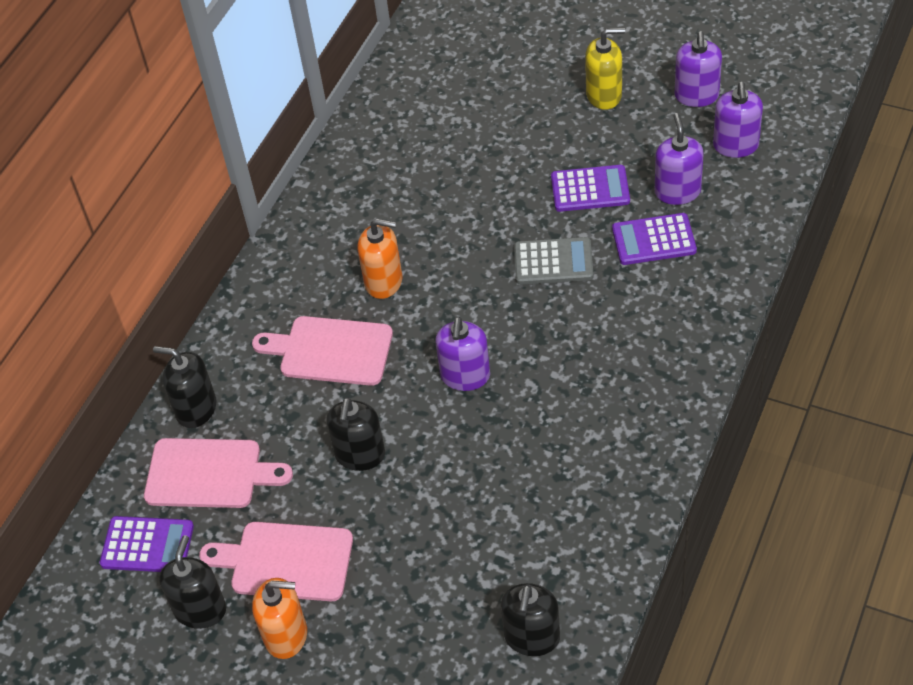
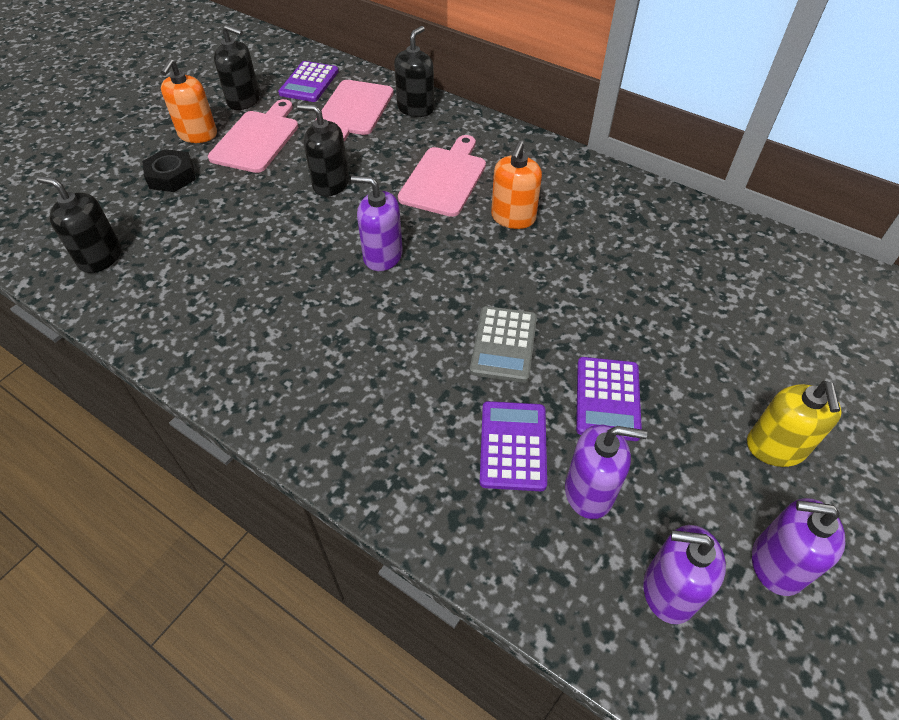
camera: 95 degrees right, 0 degrees up
(376, 628) = (171, 176): none -> black nut

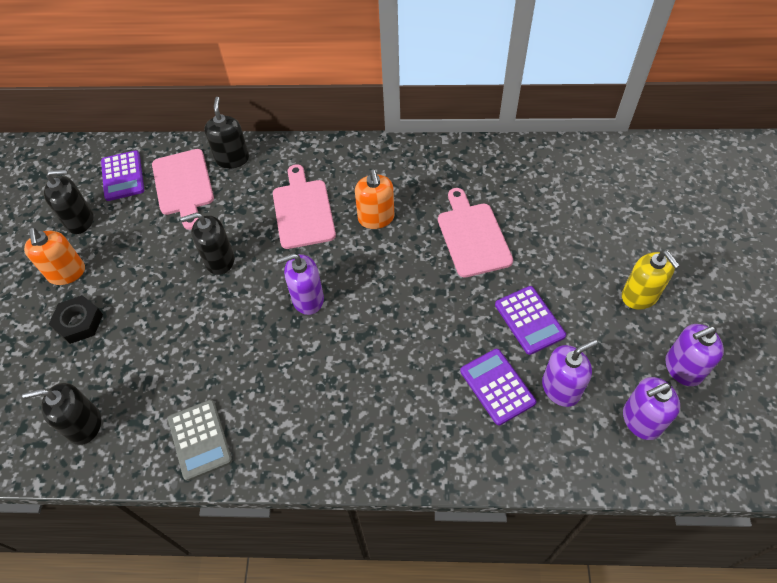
camera: 30 degrees left, 5 degrees up
(257, 139) = (123, 251): pink cutting board -> pink cutting board (472, 236)
(504, 344) = (441, 319): grey calculator -> grey calculator (200, 439)

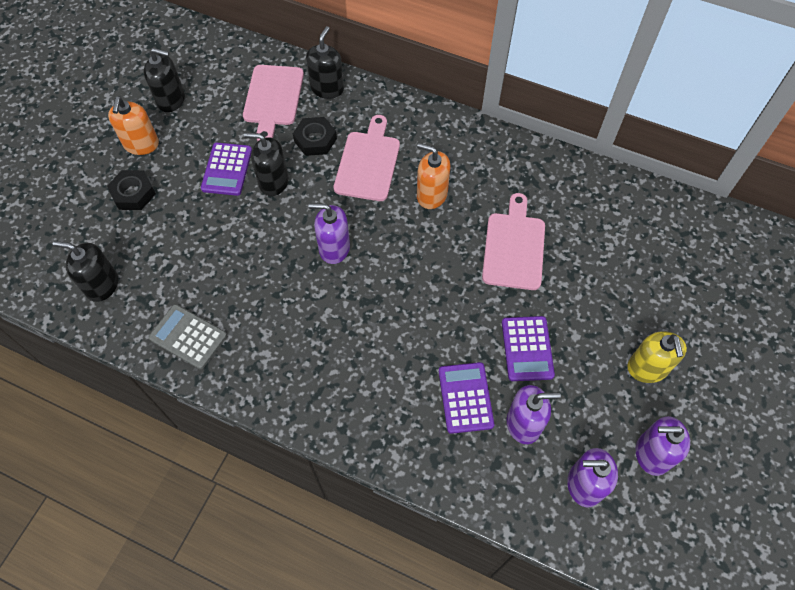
camera: 20 degrees right, 5 degrees up
(123, 176) = (224, 71): purple calculator -> purple calculator (227, 169)
(200, 439) = (188, 337): grey calculator -> grey calculator turned 120 degrees clockwise
(242, 208) = (315, 140): none -> black nut
(376, 218) = (431, 195): orange soap dispenser -> orange soap dispenser turned 105 degrees clockwise

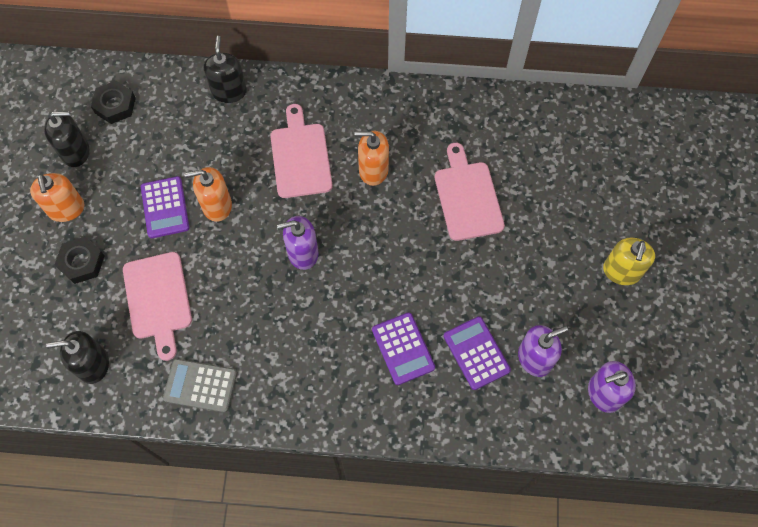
camera: 20 degrees left, 5 degrees up
(273, 98) = (179, 119): pink cutting board -> pink cutting board (158, 299)
(273, 182) = (217, 205): black soap dispenser -> orange soap dispenser
(315, 140) = (239, 149): black nut -> black nut (115, 105)
(527, 348) = (513, 289): purple calculator -> purple calculator (403, 348)
(647, 368) = (621, 271): yellow soap dispenser -> yellow soap dispenser turned 45 degrees clockwise
(652, 454) = (650, 346): purple soap dispenser -> none

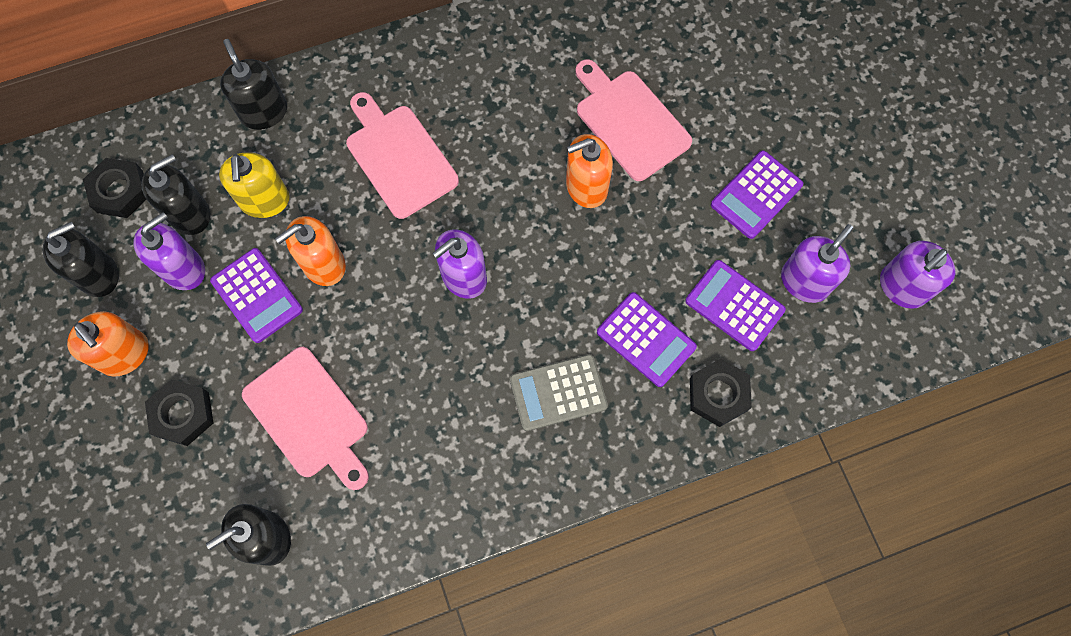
camera: 25 degrees left, 5 degrees up
(128, 171) = (183, 269): none -> purple soap dispenser
(150, 137) = (189, 214): none -> black soap dispenser
(200, 385) = (420, 500): grey calculator -> grey calculator (558, 392)
(373, 170) = (498, 136): orange soap dispenser -> orange soap dispenser (586, 187)
(433, 408) = (718, 394): none -> black nut
(531, 284) = (756, 195): none -> purple calculator
(621, 271) = (851, 134): yellow soap dispenser -> yellow soap dispenser (265, 200)

